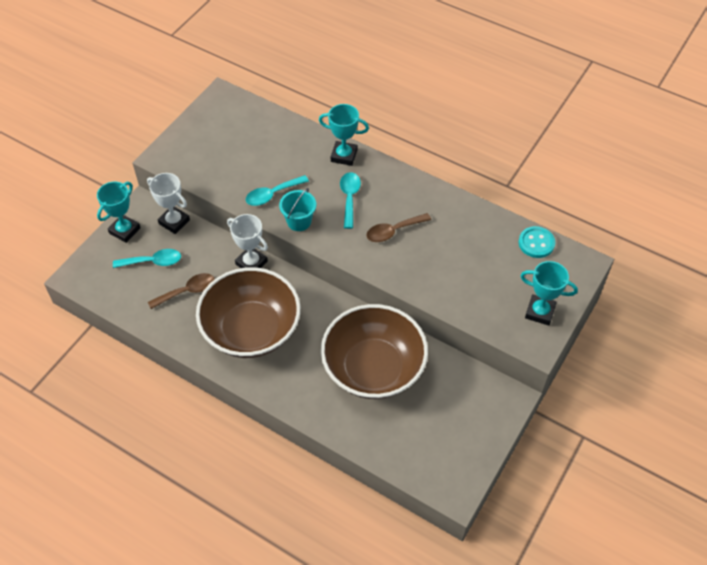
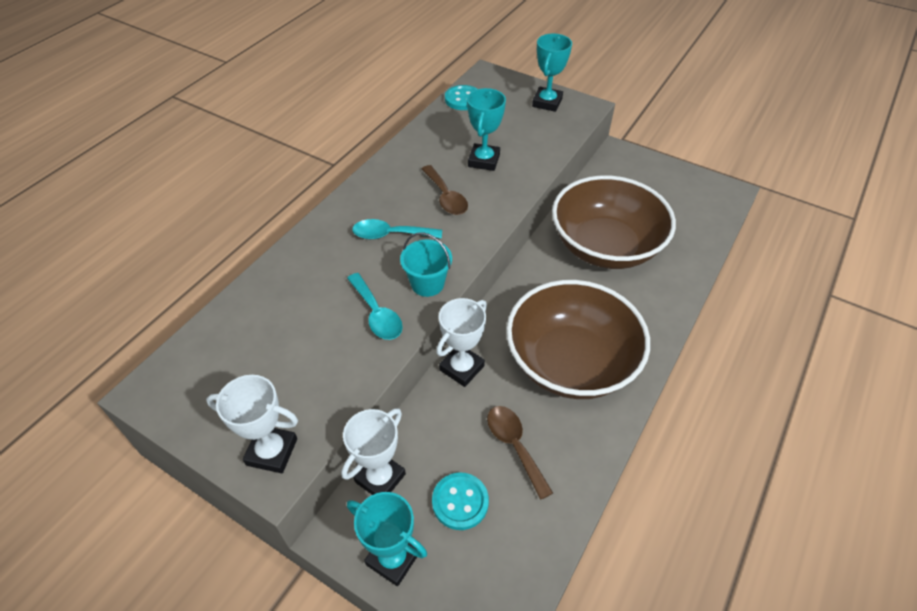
camera: 90 degrees left, 5 degrees down
(153, 262) = (460, 502): turquoise spoon -> turquoise button
(175, 154) = (272, 452): none -> white trophy
(344, 156) = (316, 240): turquoise trophy -> turquoise trophy (484, 160)

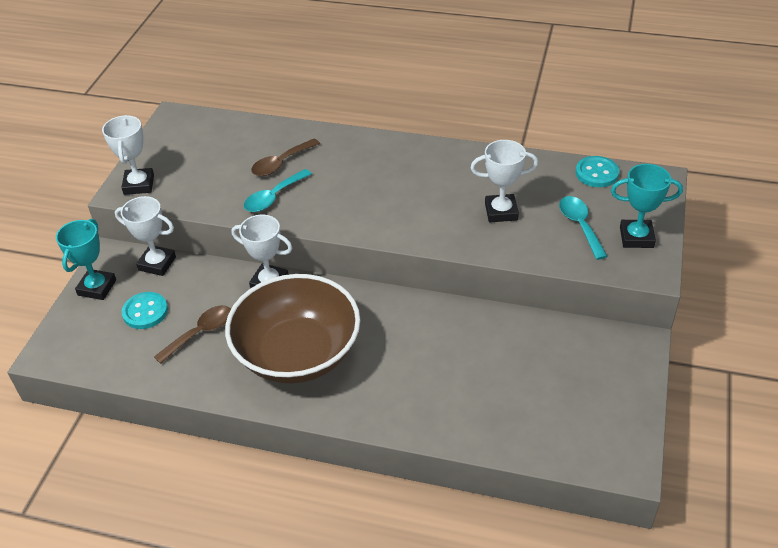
camera: 75 degrees right, 5 degrees down
(390, 235) = (366, 179): turquoise spoon -> turquoise spoon (580, 225)
(427, 284) = (317, 216): turquoise bucket -> none
(446, 197) = (432, 200): brown spoon -> brown spoon (281, 163)
(484, 160) = (501, 212): turquoise trophy -> white trophy
(605, 246) = (465, 355): brown bowl -> none

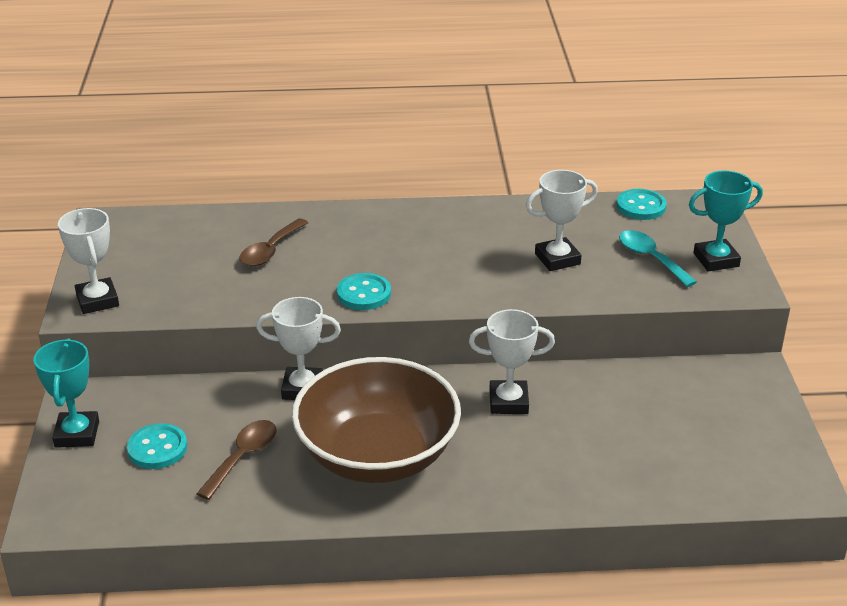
camera: 20 degrees left, 10 degrees down
(157, 263) = (145, 394): white trophy -> white trophy (508, 402)
(273, 197) = (280, 286): turquoise spoon -> none
(332, 215) = (364, 294): none -> turquoise button

